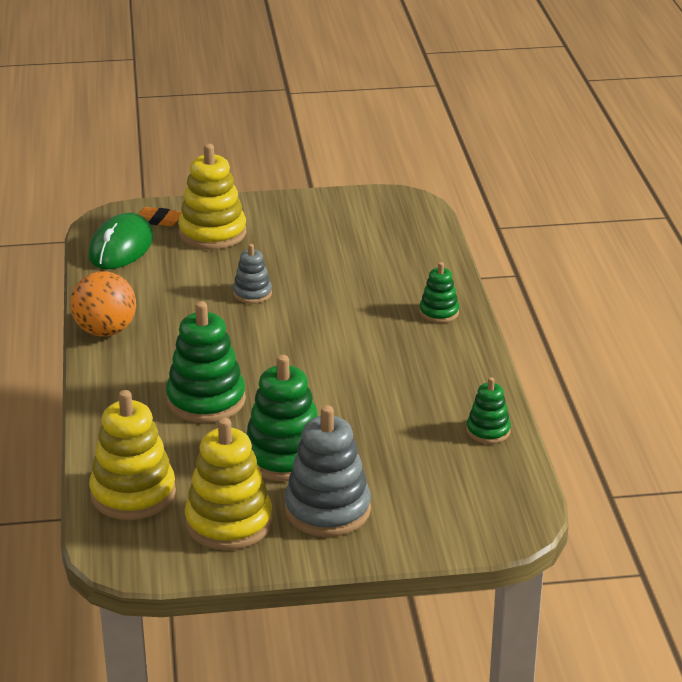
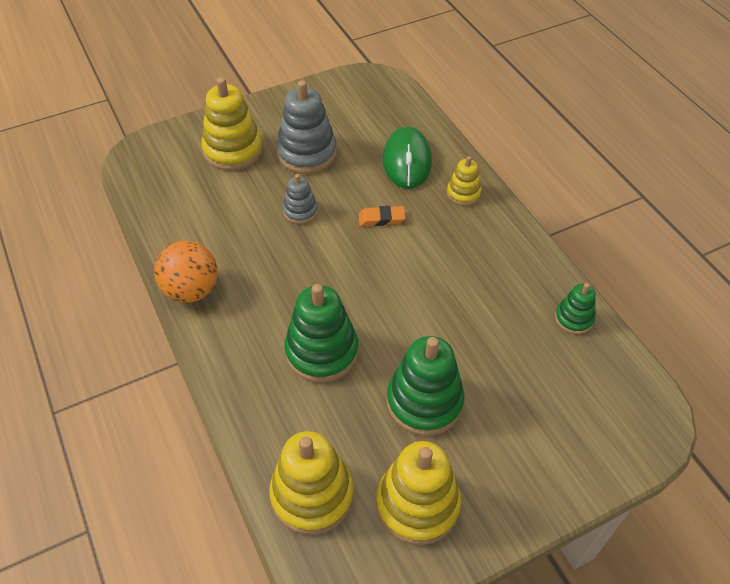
camera: 20 degrees left, 20 degrees up
(121, 247) = (160, 186): green mouse -> green mouse (407, 161)
(158, 220) = (179, 146): orange eraser -> orange eraser (381, 219)
(327, 510) = (494, 458): grey stacking toy -> grey stacking toy (307, 153)
(439, 312) = (463, 193): green stacking toy -> yellow stacking toy

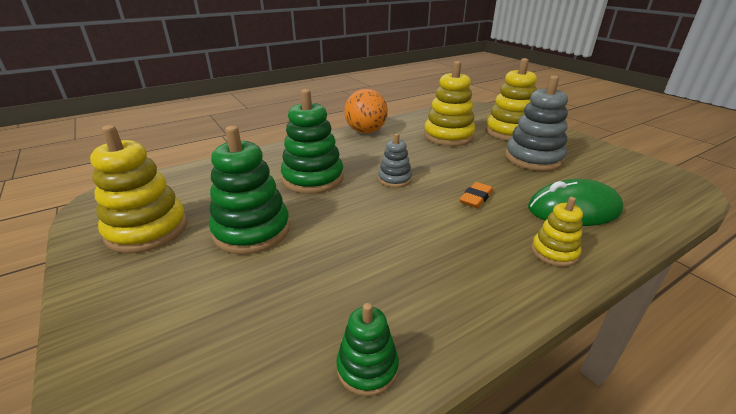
camera: 85 degrees right, 20 degrees down
(300, 211) = (461, 160): grey stacking toy -> grey stacking toy (394, 179)
(312, 495) = (185, 183): yellow stacking toy -> yellow stacking toy (448, 136)
(381, 219) = (476, 198): orange eraser -> orange eraser turned 45 degrees clockwise

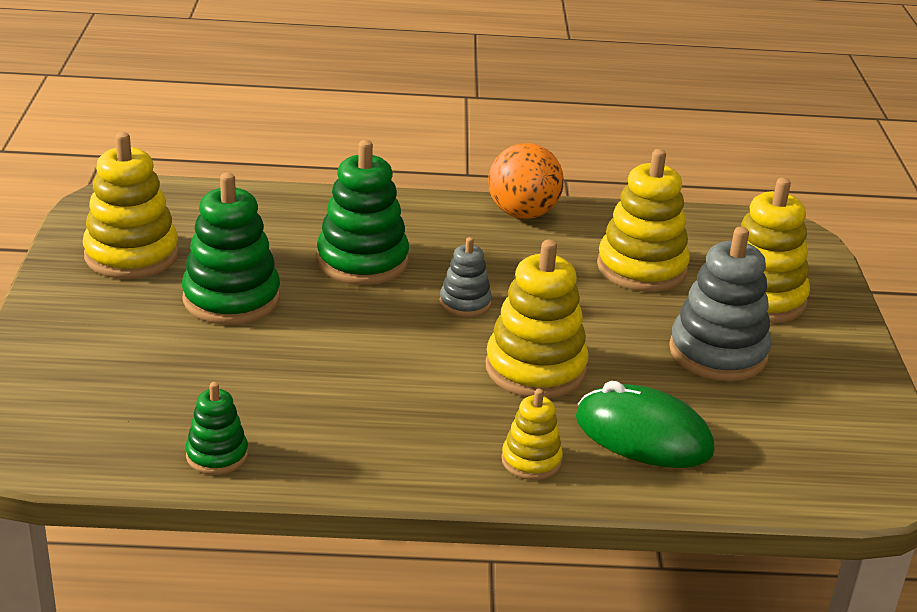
camera: 30 degrees right, 0 degrees up
(476, 198) = (535, 369): orange eraser -> yellow stacking toy

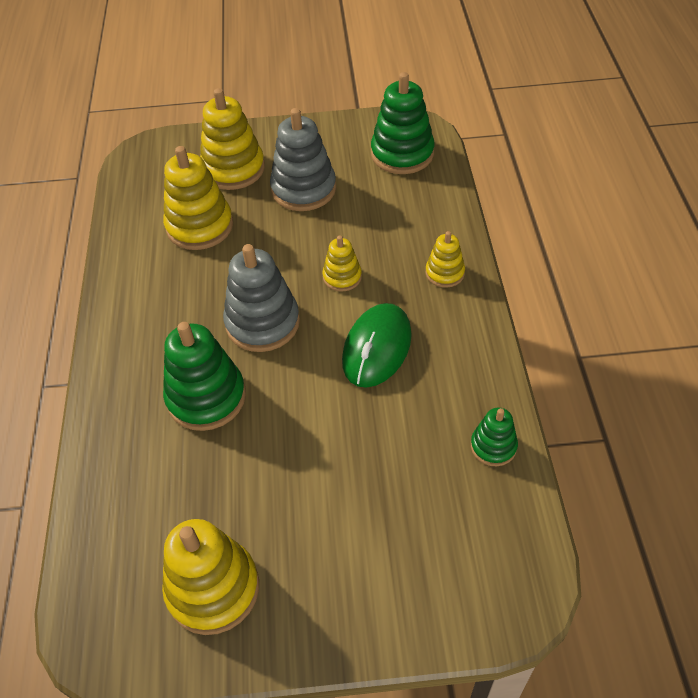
camera: 90 degrees left, 20 degrees up
(231, 299) = (280, 483): green stacking toy -> green stacking toy (402, 154)
(465, 303) = (262, 323): grey stacking toy -> grey stacking toy, size x1.84
(522, 214) = (119, 298): orange ball -> none
(535, 369) = (342, 277): yellow stacking toy -> yellow stacking toy, size x0.54
(643, 435) = (402, 222): green mouse -> green mouse (377, 348)

